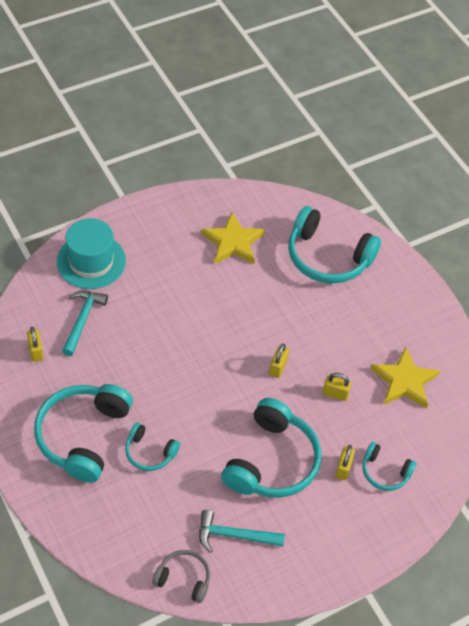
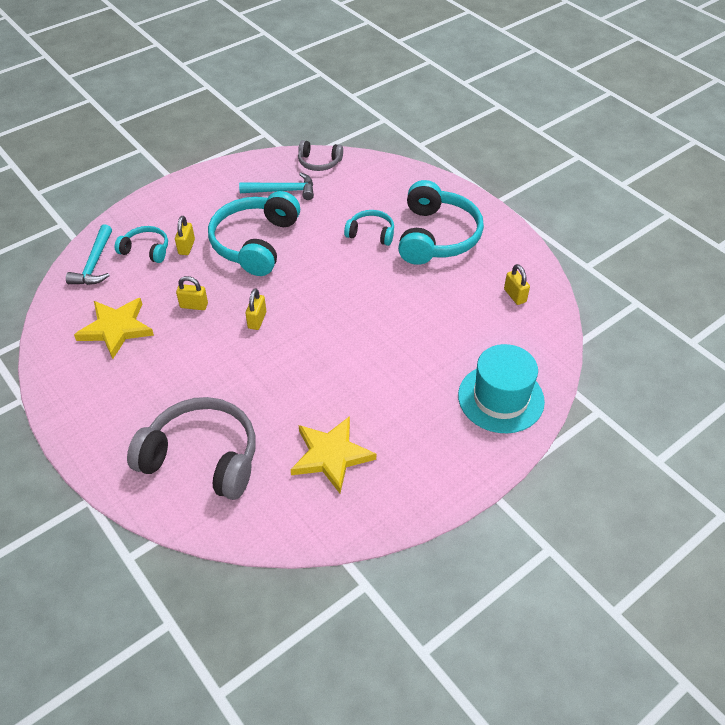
camera: 175 degrees right, 5 degrees down
(82, 320) = (481, 332): turquoise hammer -> turquoise hammer (94, 263)
(327, 257) = (202, 457): turquoise headphones -> grey headphones

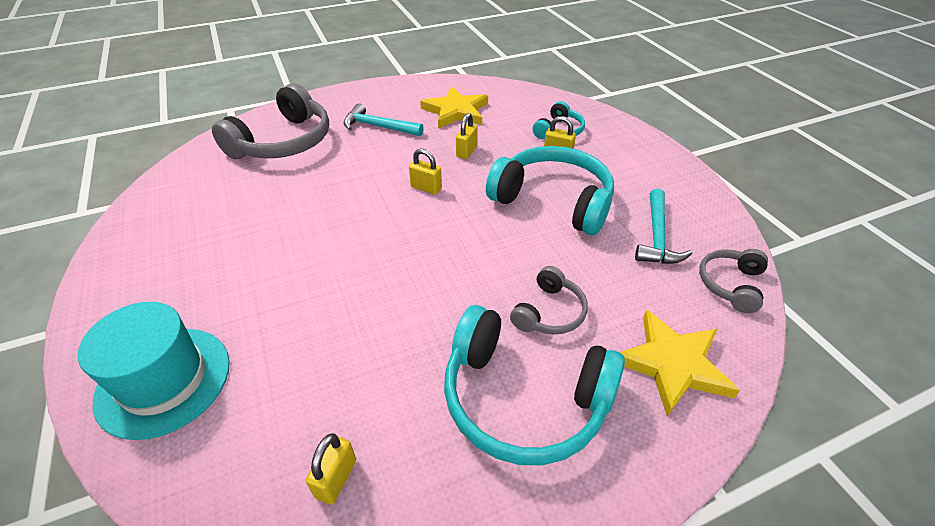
camera: 105 degrees right, 5 degrees down
(94, 263) = (546, 104): turquoise hammer -> turquoise hammer (378, 127)
(331, 455) = (220, 212): yellow star -> yellow star (673, 364)
(371, 233) = (549, 312): turquoise headphones -> grey headphones
(515, 295) = (336, 479): yellow padlock -> yellow padlock turned 60 degrees counterclockwise

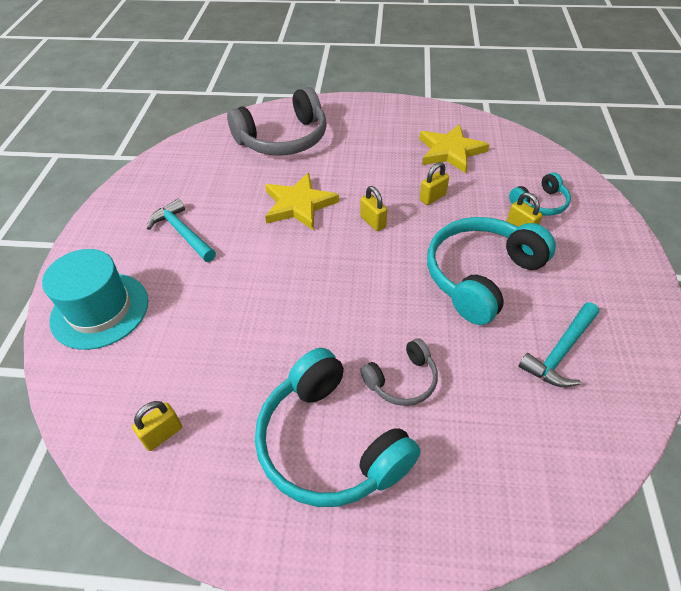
camera: 30 degrees right, 5 degrees up
(378, 127) = (370, 147): turquoise hammer -> turquoise hammer (183, 233)
(553, 201) = (481, 276): turquoise headphones -> turquoise headphones turned 105 degrees counterclockwise
(673, 364) = (480, 478): yellow star -> yellow star (298, 205)
(730, 284) = (601, 432): grey headphones -> none

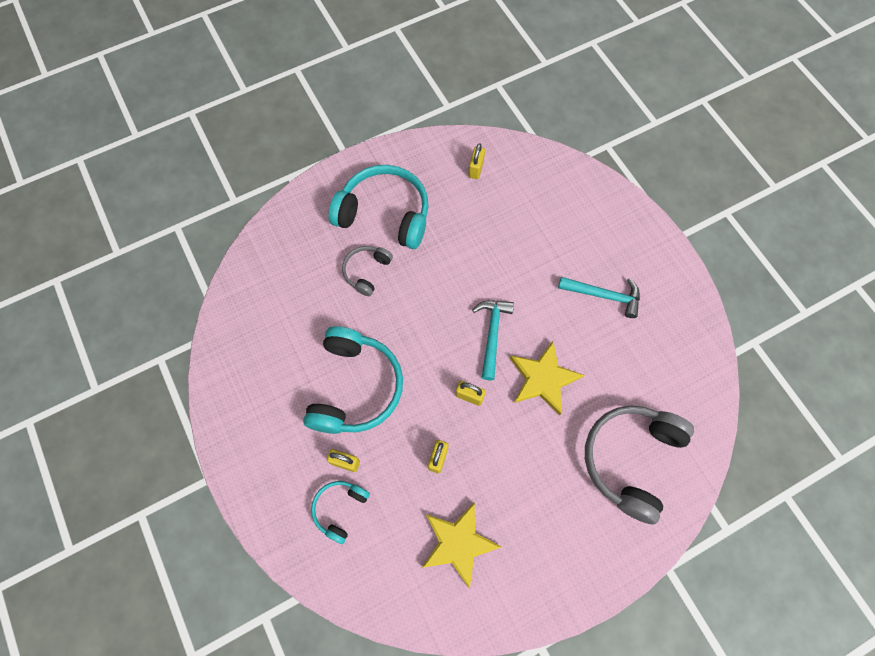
camera: 145 degrees right, 20 degrees up
(100, 310) = (589, 208): turquoise hat -> none
(560, 351) = (275, 350): turquoise hammer -> turquoise hammer (492, 334)

